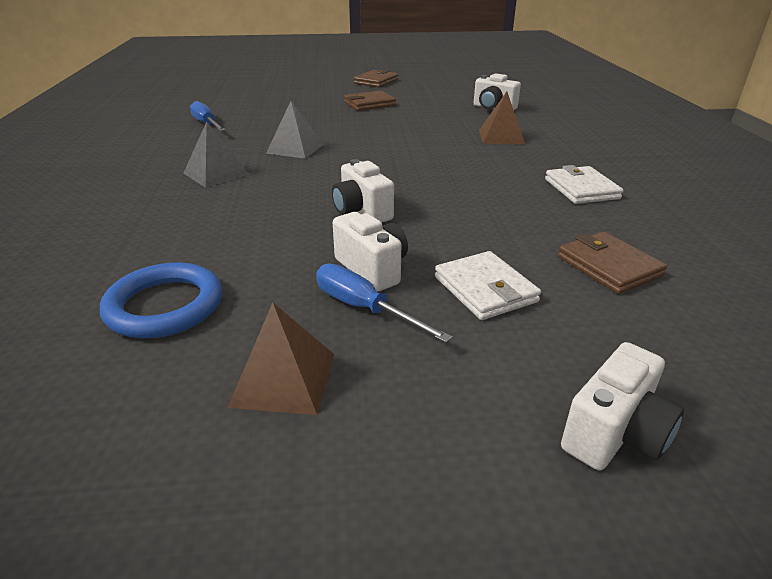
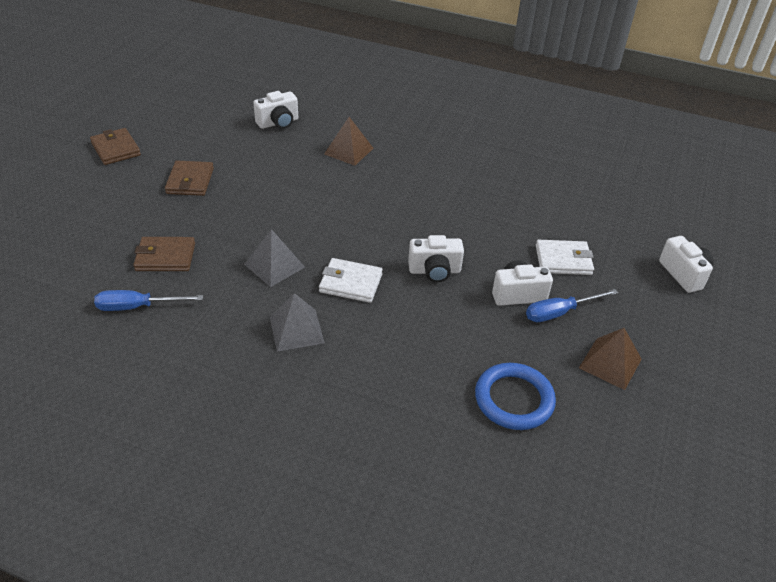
camera: 65 degrees left, 10 degrees up
(581, 189) = (466, 165): white wallet -> white wallet (350, 283)
(608, 266) = (563, 207): brown wallet -> brown wallet (165, 257)

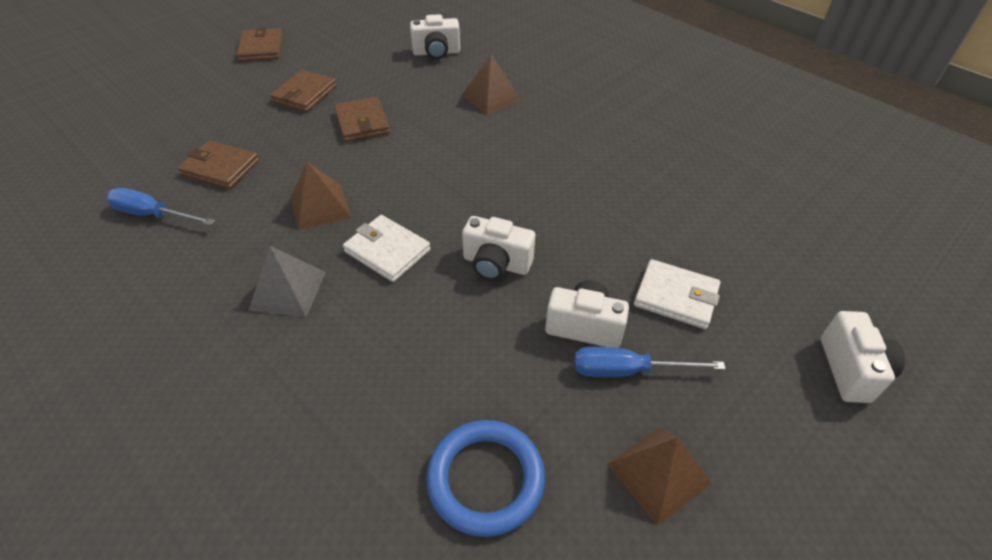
camera: 25 degrees right, 5 degrees up
(259, 193) = (362, 123): none -> brown wallet
(274, 265) = (320, 207): grey pyramid -> brown pyramid

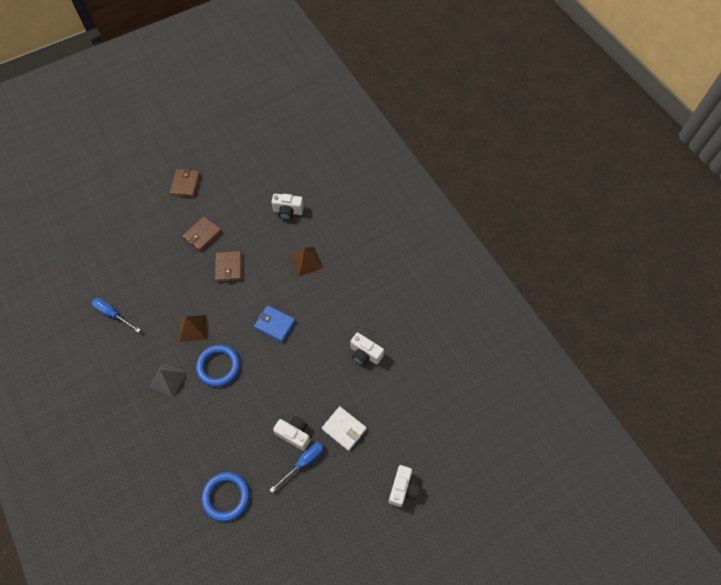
camera: 15 degrees right, 15 degrees up
(220, 168) = (148, 287): brown wallet -> none
(387, 251) = (218, 366): white wallet -> blue ring
(471, 176) = (274, 324): none -> blue wallet
(496, 264) = (267, 387): white camera -> white camera (365, 354)
(627, 370) = (303, 462): blue screwdriver -> blue screwdriver turned 120 degrees clockwise
(658, 473) = (294, 513): brown pyramid -> none

